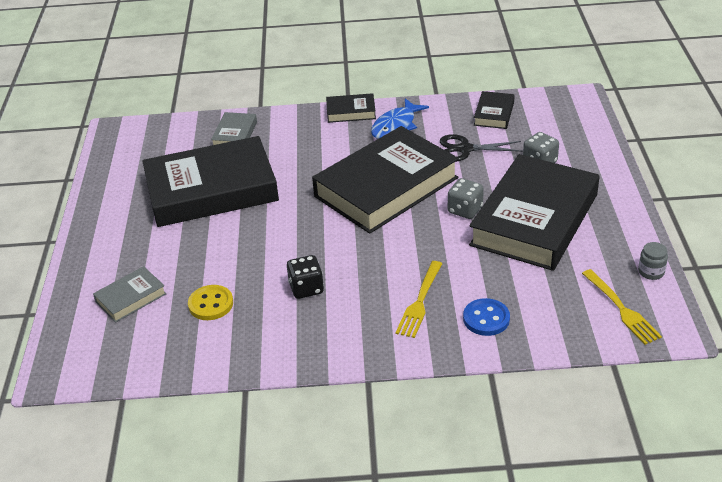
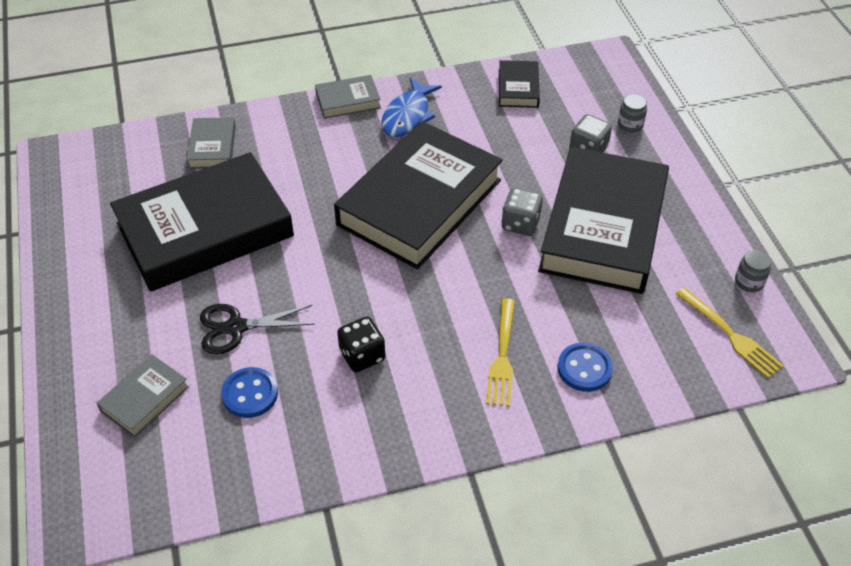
camera: 15 degrees left, 10 degrees up
(211, 304) = (250, 394): yellow button -> blue button
(351, 112) = (348, 101): black book -> grey book
(465, 149) = (498, 140): black scissors -> black scissors (236, 327)
(582, 147) = (630, 124): none -> grey jar

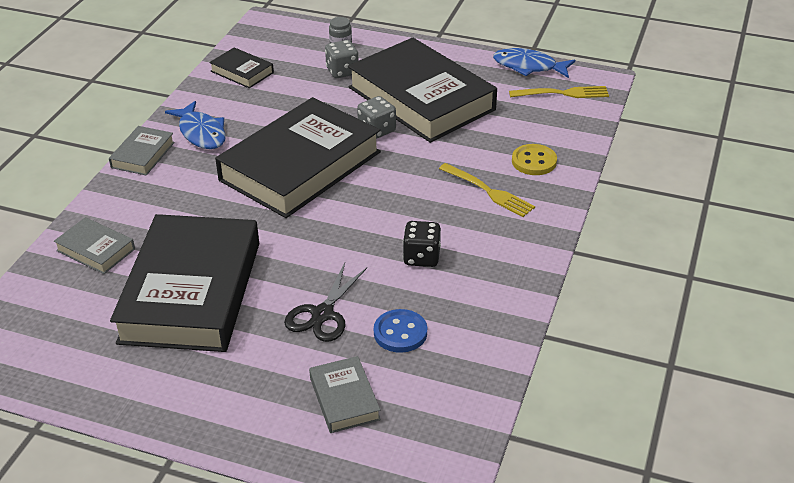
camera: 55 degrees left, 10 degrees down
(419, 202) = (300, 166): black book -> black book turned 60 degrees clockwise
(584, 368) = (534, 161): blue button -> yellow button
(749, 282) = (528, 67): grey jar -> blue fish

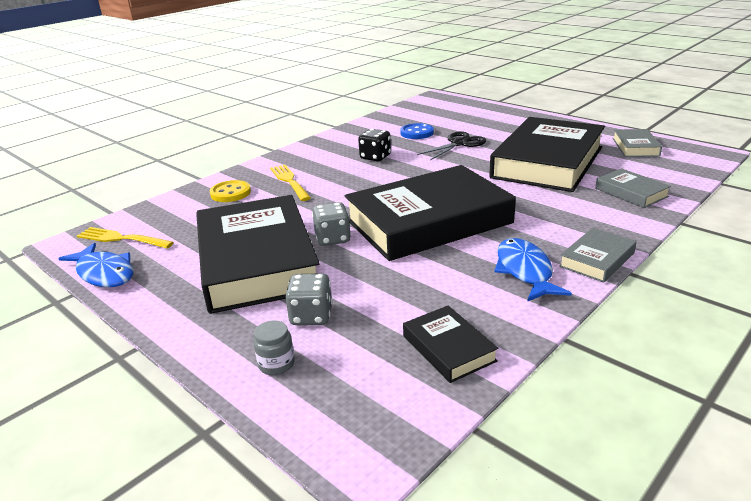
camera: 155 degrees left, 10 degrees down
(344, 398) = (464, 119): grey book -> grey book (635, 147)

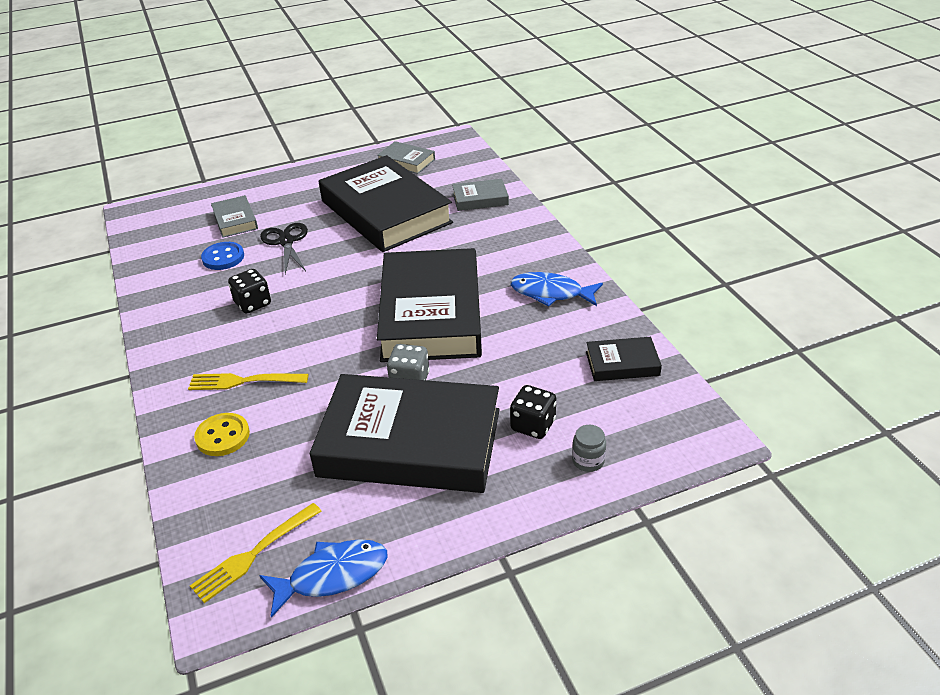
camera: 65 degrees left, 10 degrees up
(311, 316) = (533, 425): grey dice -> black dice
(597, 259) = (561, 256): grey book -> grey book (235, 220)

